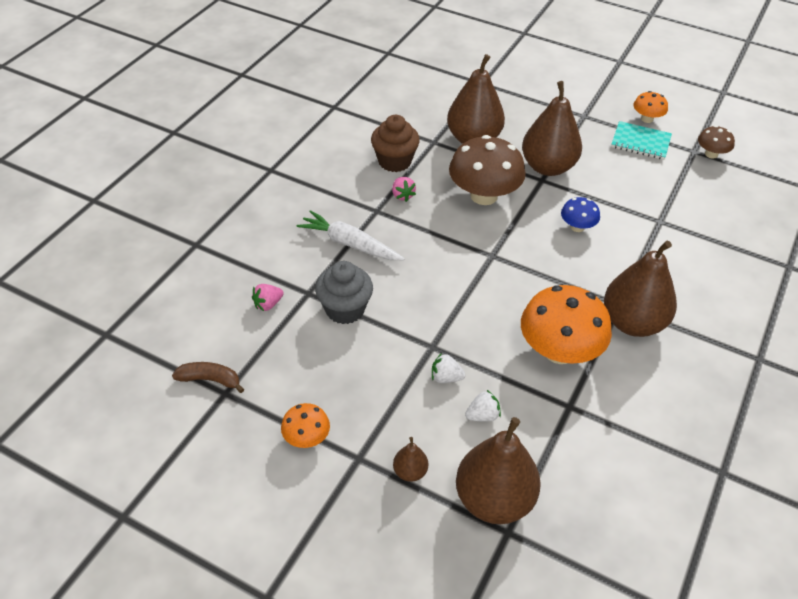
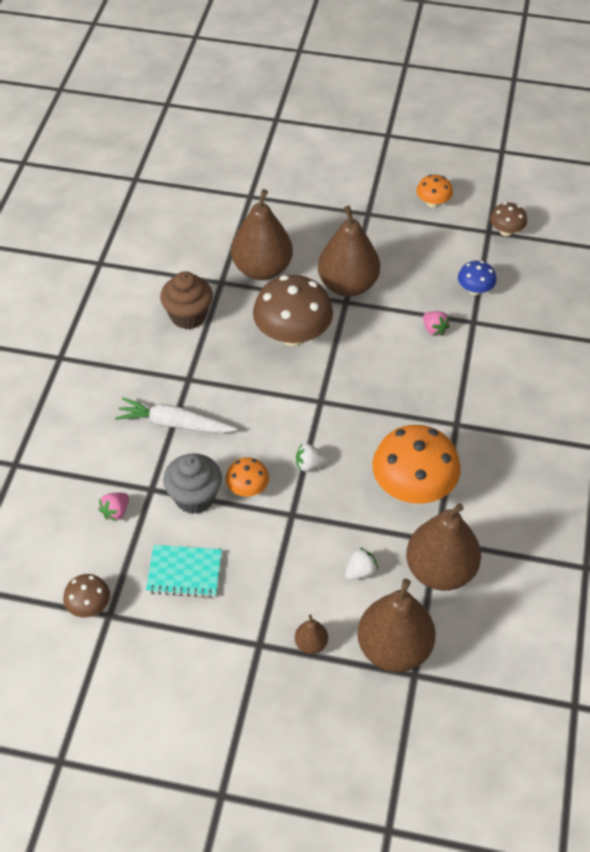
camera: 15 degrees left, 5 degrees up
(210, 380) = (89, 606): brown banana -> brown mushroom
(306, 438) = (204, 638): orange mushroom -> orange mushroom (247, 488)
(402, 195) = (210, 354): pink strawberry -> pink strawberry (434, 329)
(446, 378) = (315, 543): white strawberry -> white strawberry (310, 465)
(577, 227) = (395, 348): blue mushroom -> blue mushroom (475, 289)
(632, 323) = (473, 440): brown pear -> brown pear (440, 571)
(640, 142) = (433, 233): turquoise notebook -> turquoise notebook (184, 573)

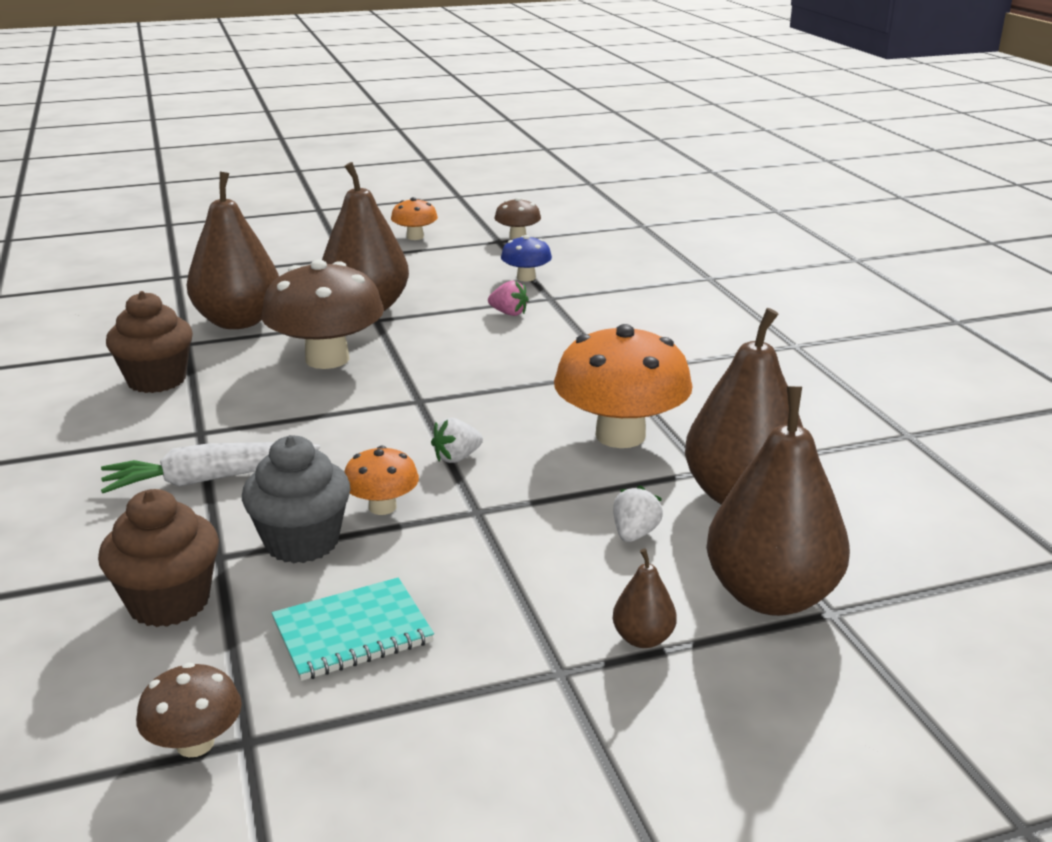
camera: 30 degrees left, 25 degrees down
(116, 512) = (169, 602): pink strawberry -> brown cupcake

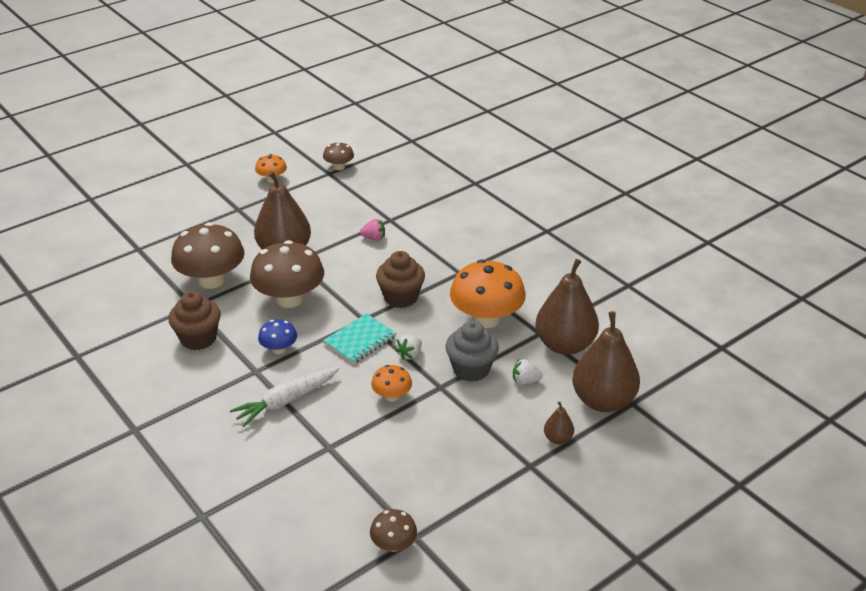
camera: 20 degrees left, 10 degrees up
(169, 602) = (325, 479): brown cupcake -> brown cupcake (401, 297)
(238, 321) = (211, 280): brown pear -> brown mushroom
(302, 542) = (365, 428): grey cupcake -> grey cupcake (471, 369)
(352, 632) = (425, 471): turquoise notebook -> turquoise notebook (360, 340)
(526, 278) = (366, 204): blue mushroom -> blue mushroom (279, 349)
(634, 534) = (525, 381): white strawberry -> white strawberry turned 90 degrees counterclockwise

